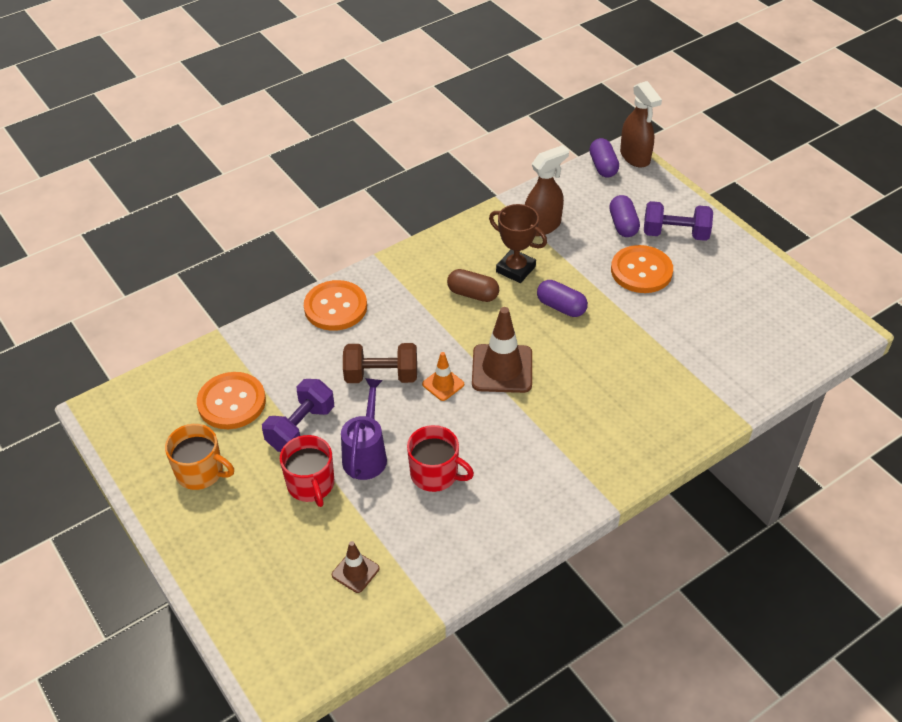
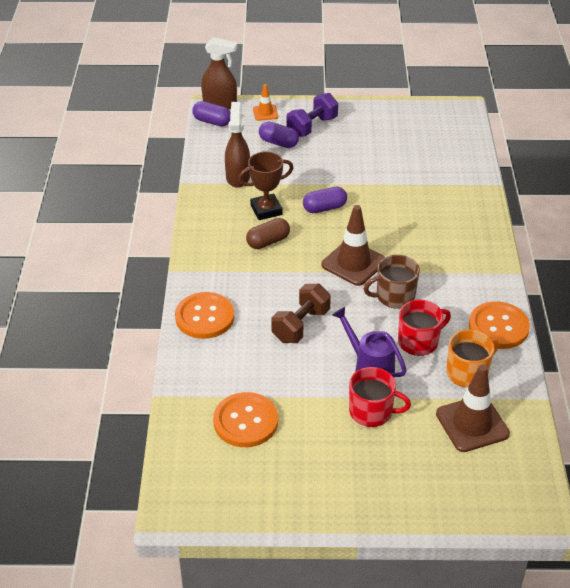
camera: 55 degrees left, 5 degrees down
(200, 472) = (302, 472): orange mug -> orange mug (468, 372)
(301, 427) = (310, 392): purple dumbbell -> none
(355, 572) = (472, 424): brown traffic cone -> brown traffic cone, size x1.85
(443, 384) = (340, 298): orange traffic cone -> orange traffic cone (265, 113)
(483, 423) = (394, 296): none -> brown mug
(641, 271) = (329, 158): orange button -> orange button (498, 327)

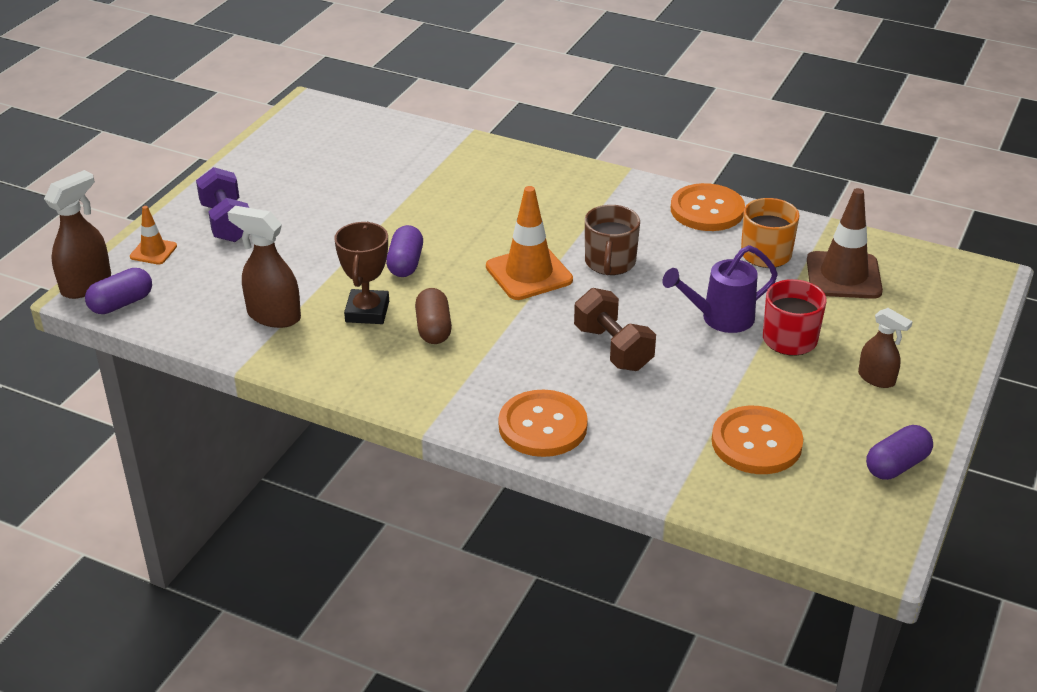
camera: 65 degrees left, 5 degrees down
(278, 143) = (233, 260): purple capsule -> purple capsule (896, 465)
(353, 263) = (529, 273): brown traffic cone -> orange traffic cone
(355, 471) = (876, 379): none -> brown spray bottle
(419, 342) = (697, 269): red mug -> none

